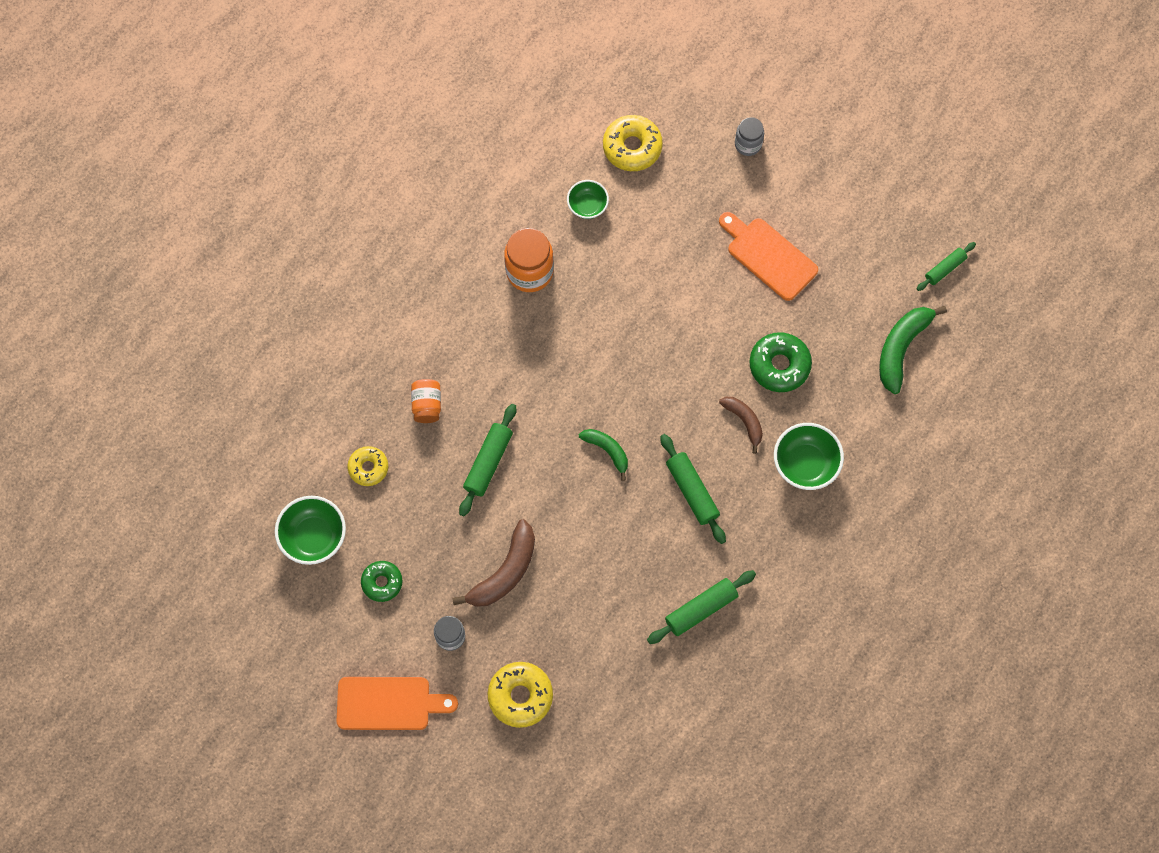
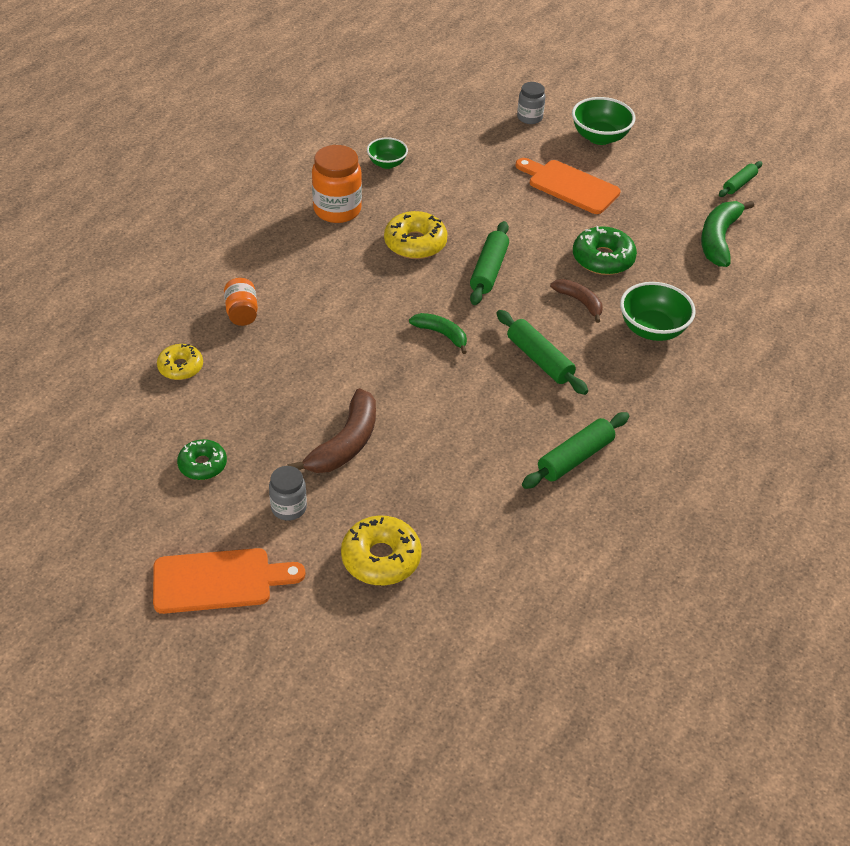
camera: 10 degrees left, 25 degrees down
(314, 536) = (120, 430): green bowl -> green bowl (599, 137)
(488, 462) = (314, 353): green rolling pin -> green rolling pin (489, 270)
(632, 147) = (422, 125): yellow donut -> yellow donut (415, 243)

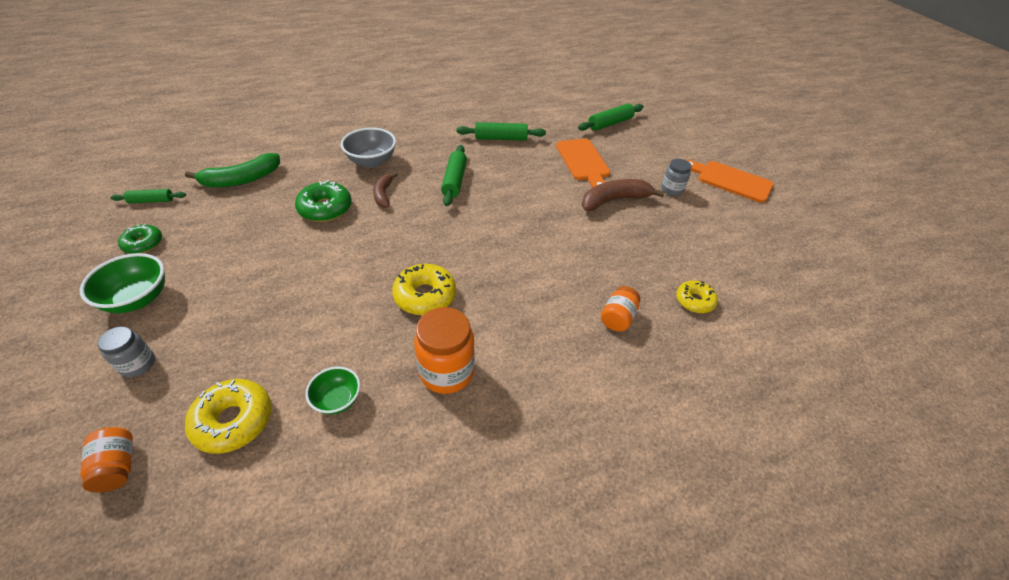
camera: 140 degrees left, 0 degrees up
(202, 465) = (711, 232): green donut -> green donut (143, 244)
(381, 558) = (639, 152): yellow donut -> yellow donut (233, 421)
(441, 334) = (491, 223): green banana -> none
(456, 90) = (118, 466): none -> orange jar
(489, 270) = (405, 244): green rolling pin -> green rolling pin (610, 123)
(569, 186) = (245, 271): orange cutting board -> orange cutting board (583, 162)
(652, 329) = (372, 161): green bowl -> grey bowl

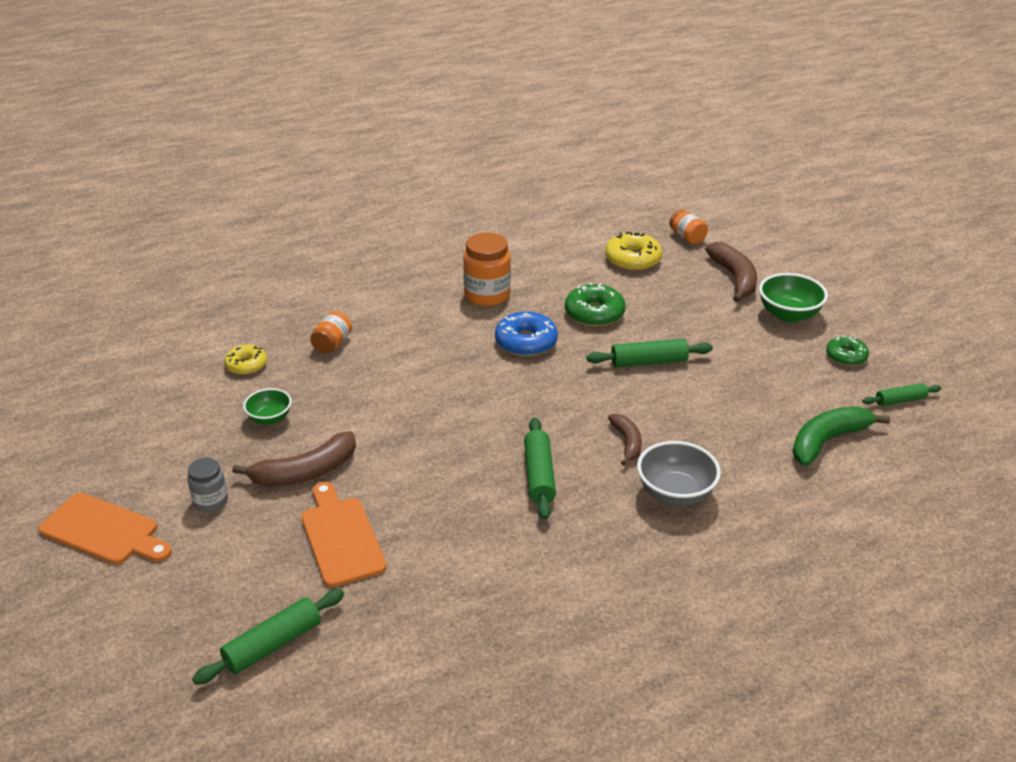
camera: 175 degrees right, 10 degrees down
(138, 364) = (734, 278): grey jar -> brown banana
(325, 208) = (687, 415): green donut -> green donut (594, 313)
(337, 400) = (566, 274): green bowl -> green bowl (270, 418)
(425, 296) = (526, 342): yellow donut -> blue donut
(501, 138) = (485, 571): green rolling pin -> green rolling pin (649, 362)

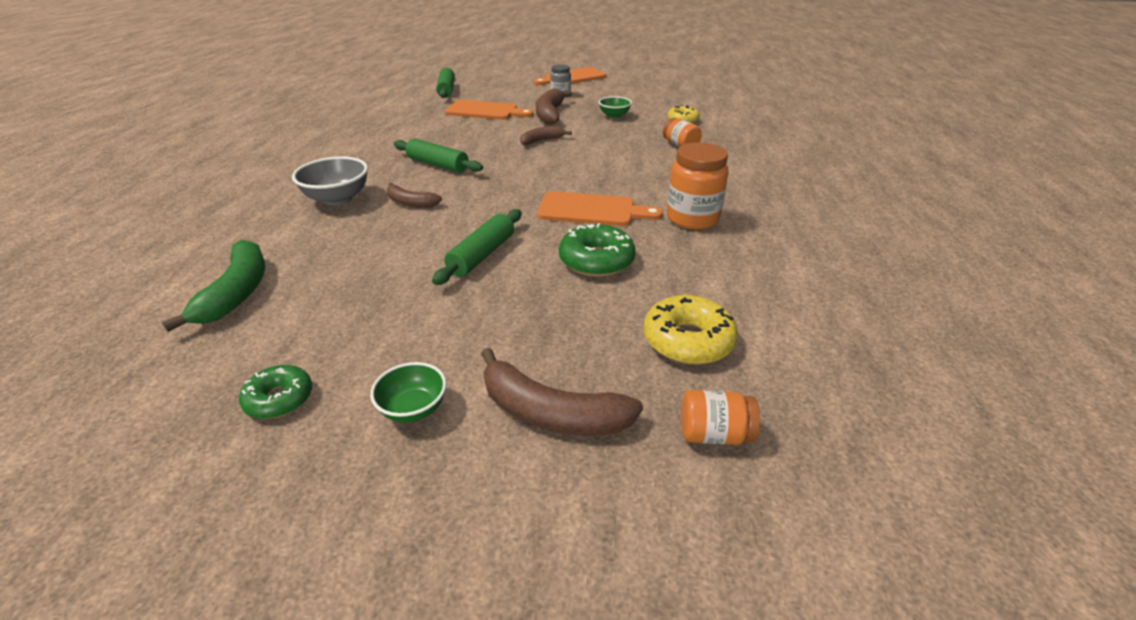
camera: 125 degrees right, 0 degrees up
(402, 437) = (542, 140): none -> brown banana
(526, 342) = (592, 210): blue donut -> orange cutting board
(788, 314) = (413, 409): green bowl -> green bowl, size x0.63
(900, 400) = (166, 385): green rolling pin -> none

